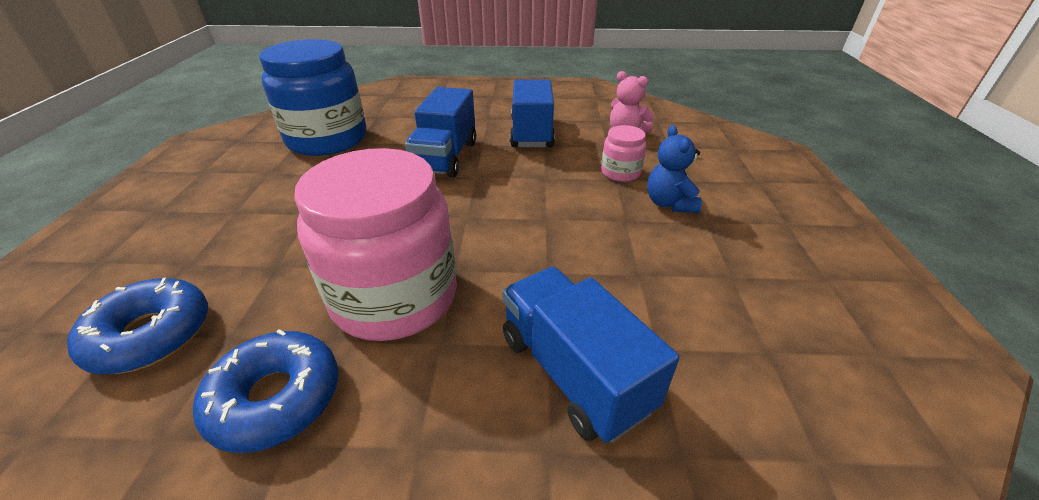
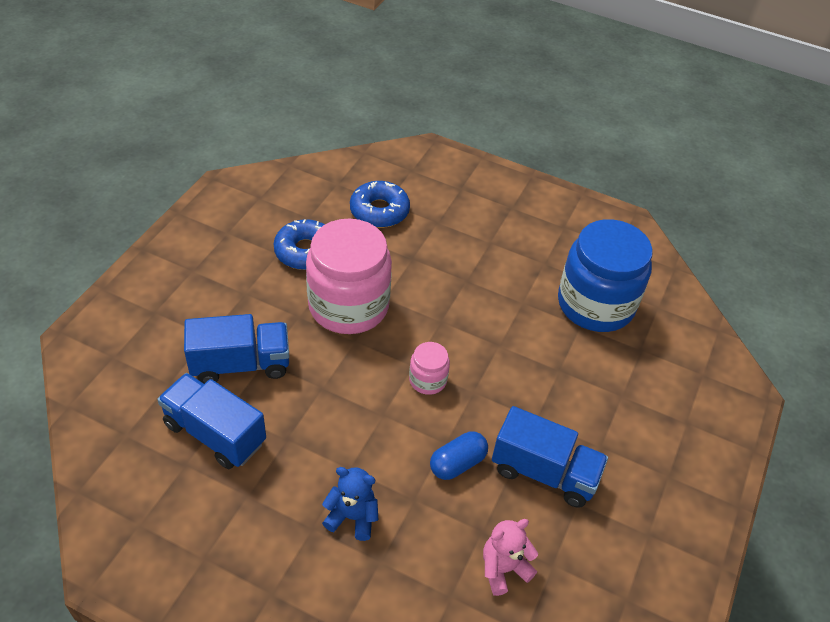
camera: 110 degrees right, 10 degrees up
(445, 157) = (520, 380): blue truck -> blue truck (215, 433)
(560, 167) = (457, 463): none -> blue capsule
(620, 172) = (423, 510): pink jar -> pink jar (427, 380)

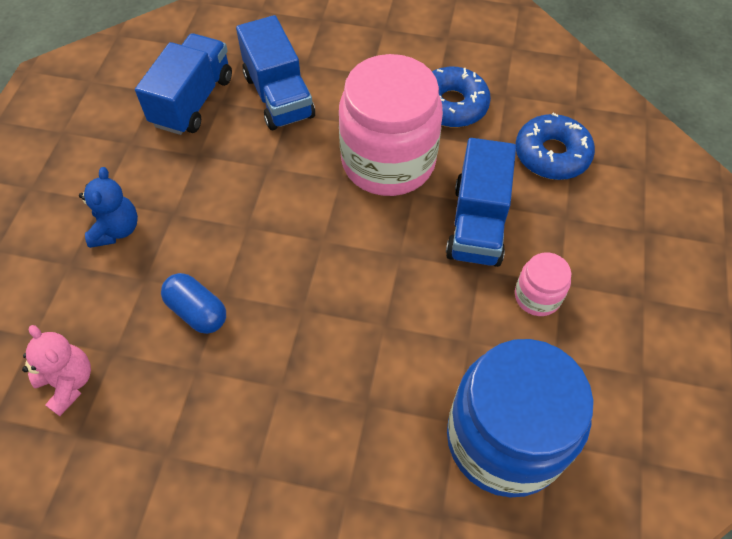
camera: 80 degrees right, 10 degrees up
(427, 380) = (306, 259): pink jar -> pink jar (537, 296)
(544, 472) = (202, 408): blue truck -> blue truck (477, 224)

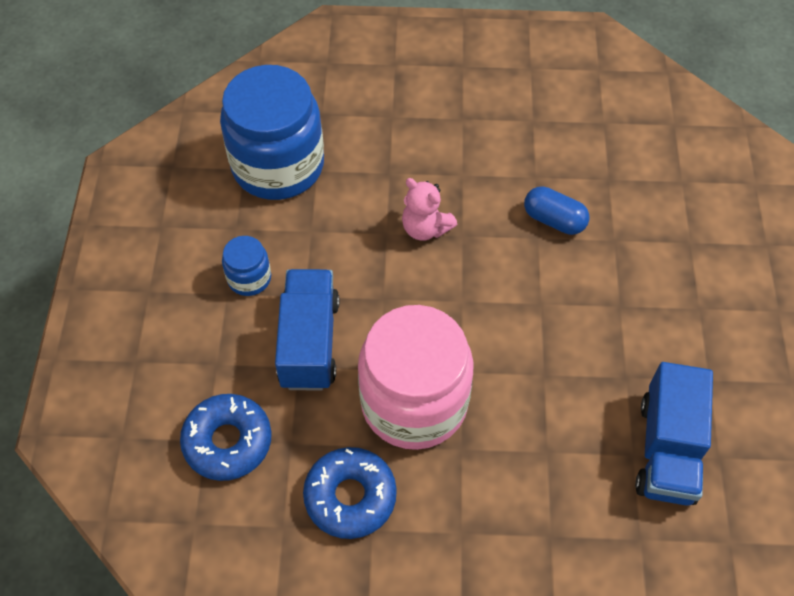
camera: 170 degrees right, 0 degrees up
(68, 383) = (632, 153): pink teddy bear -> pink teddy bear (425, 228)
(116, 229) = (666, 281): blue teddy bear -> none
(278, 96) = (567, 475): blue truck -> none
(537, 296) = (249, 278): pink jar -> blue jar

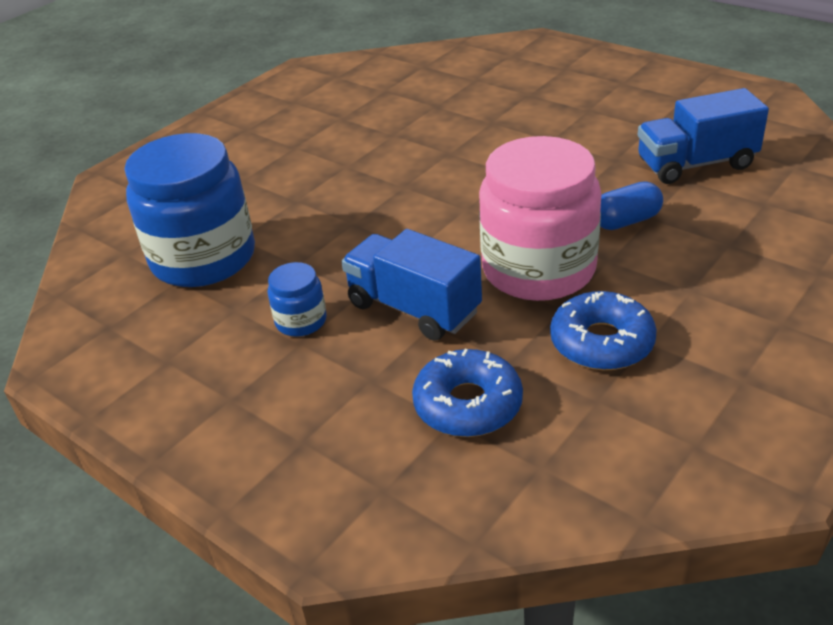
camera: 50 degrees left, 20 degrees down
(425, 228) = (374, 201): pink teddy bear -> none
(554, 220) = (442, 140): blue capsule -> blue capsule (626, 221)
(667, 450) = (696, 164): blue truck -> blue truck turned 120 degrees clockwise

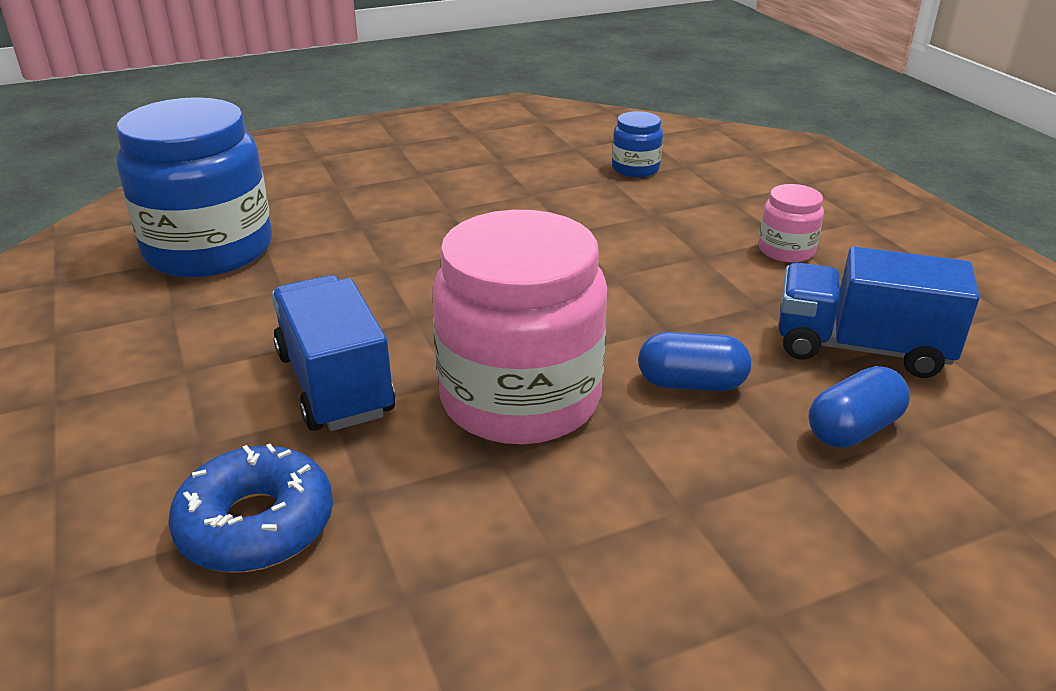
camera: 25 degrees right, 5 degrees down
(301, 321) = (213, 349): blue jar -> blue jar (635, 168)
(598, 118) = (786, 250): none -> pink jar
(601, 342) = (493, 524): blue donut -> none
(734, 212) = (853, 429): none -> blue capsule

